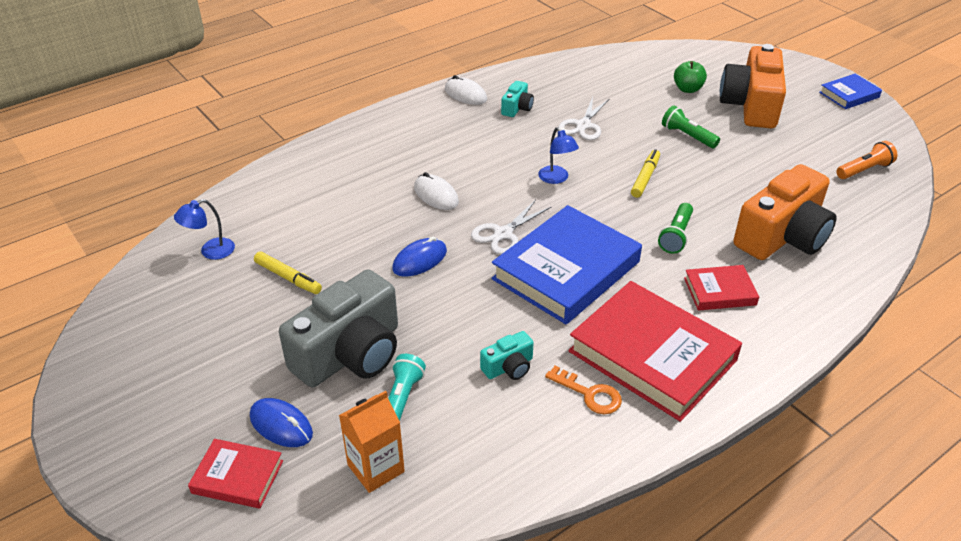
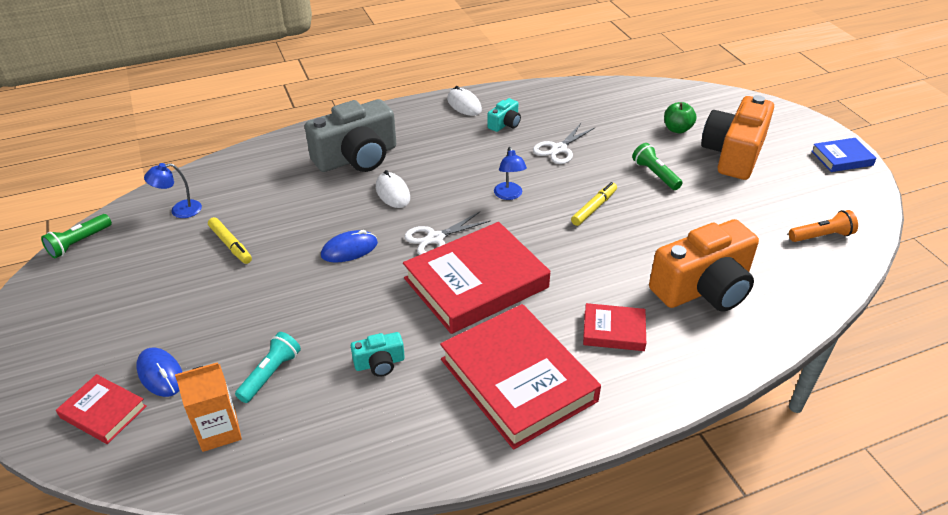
camera: 15 degrees right, 0 degrees up
(350, 353) = (249, 322): grey camera -> grey camera (357, 157)
(566, 270) = (476, 283): blue book -> red book
(589, 394) = (441, 404): orange key -> none
(676, 235) = (597, 268): green flashlight -> green flashlight (79, 243)

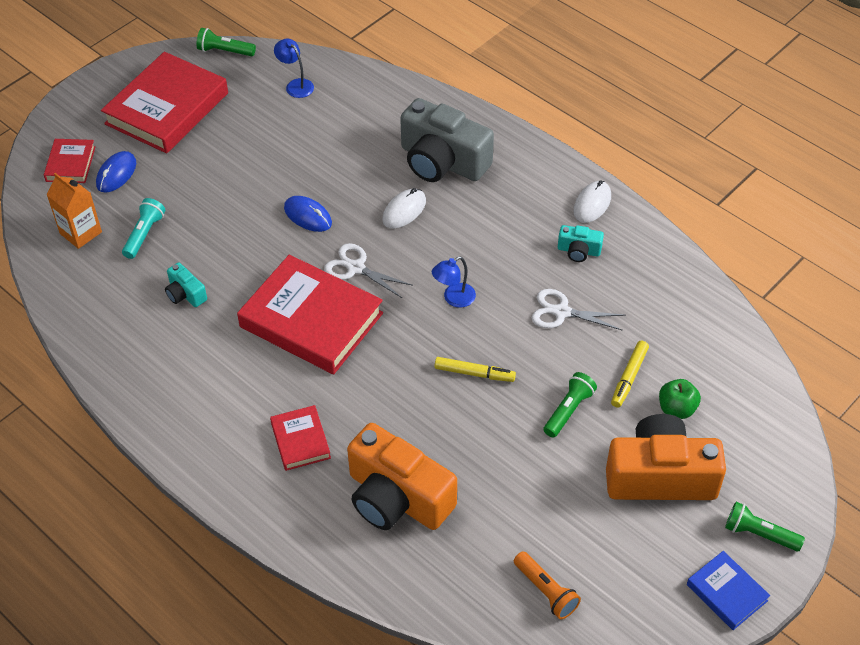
camera: 65 degrees right, 10 degrees up
(231, 245) = (271, 139): yellow marker -> yellow marker (629, 377)
(270, 374) = (144, 234): turquoise flashlight -> turquoise flashlight turned 75 degrees counterclockwise
(518, 380) = (209, 390): red book -> red book (167, 108)
(797, 131) = (759, 534): none -> green flashlight

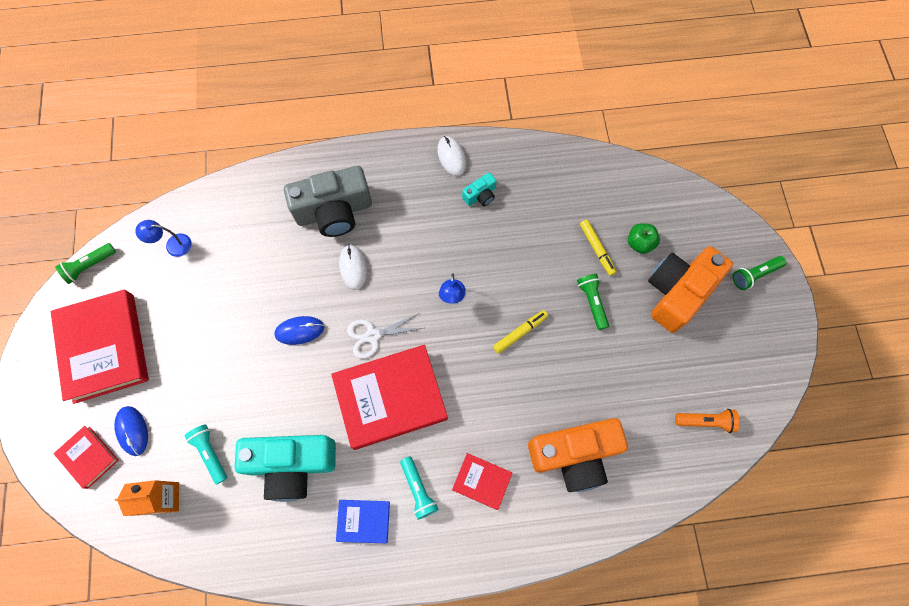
camera: 50 degrees left, 20 degrees up
(185, 294) = (292, 464): turquoise camera -> turquoise camera, size x2.24
(247, 398) = (418, 489): none -> turquoise flashlight
(561, 312) = (518, 244): white scissors -> none
(726, 593) = (778, 324): blue book -> blue book (364, 521)

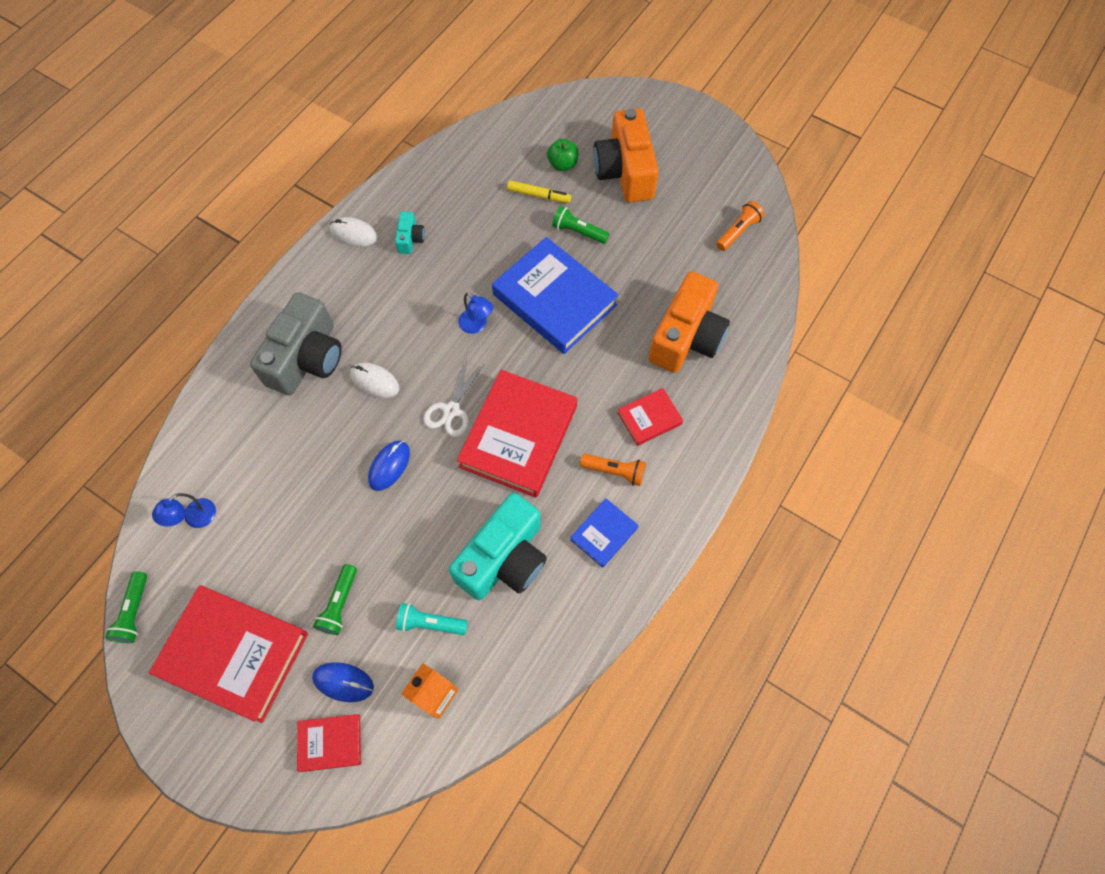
camera: 50 degrees left, 5 degrees down
(418, 489) = (614, 471): turquoise flashlight -> orange flashlight
(520, 332) = (554, 300): yellow marker -> blue book
(754, 275) = (658, 115): green flashlight -> green flashlight (339, 604)

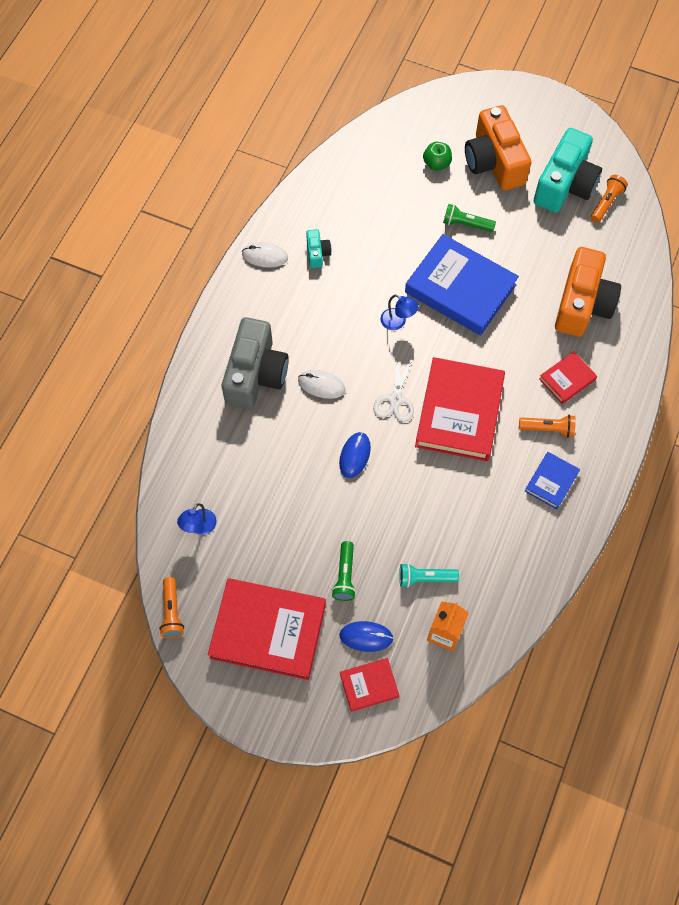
camera: 10 degrees left, 0 degrees up
(134, 612) = (172, 612): green flashlight -> orange flashlight
(504, 558) = (473, 516): turquoise camera -> turquoise camera (565, 185)
(539, 195) = (422, 196): yellow marker -> none

